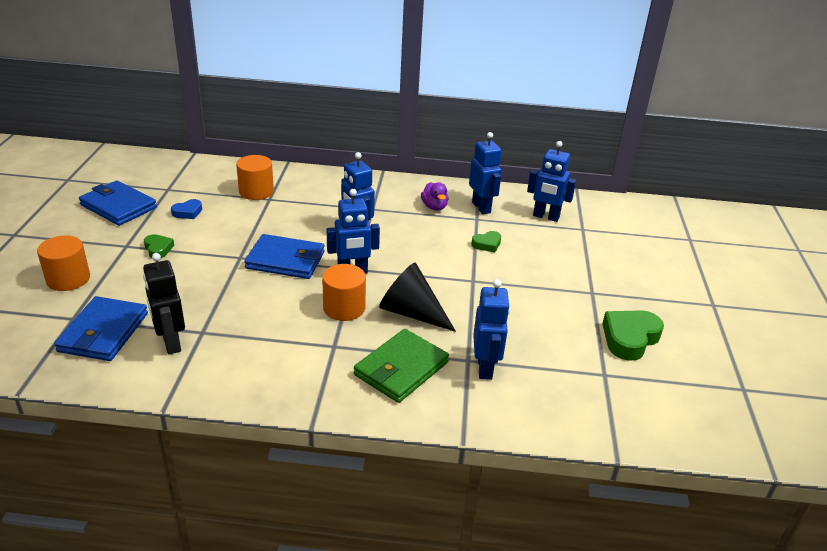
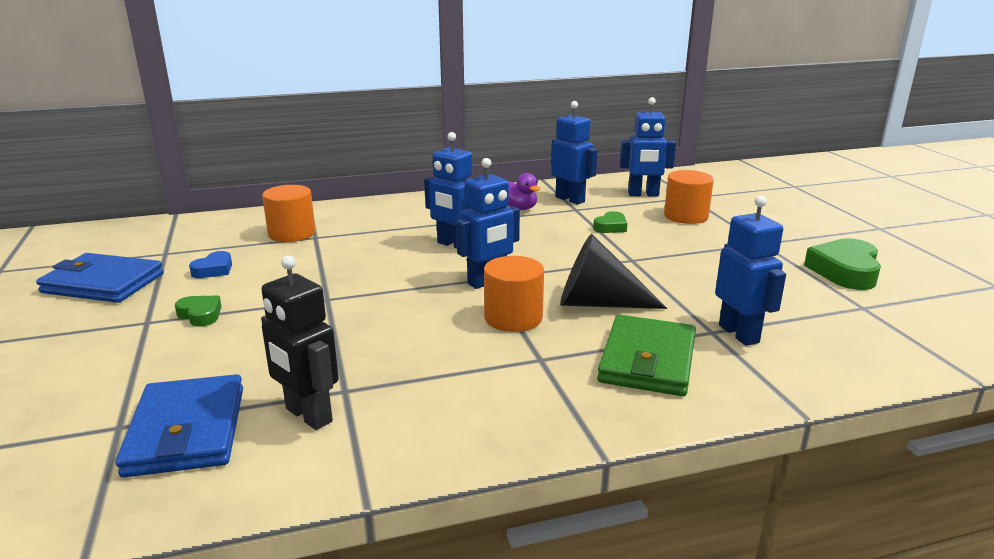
camera: 20 degrees left, 10 degrees down
(68, 279) = (77, 380): orange cylinder -> orange cylinder (686, 216)
(286, 260) = (392, 289): blue wallet -> none

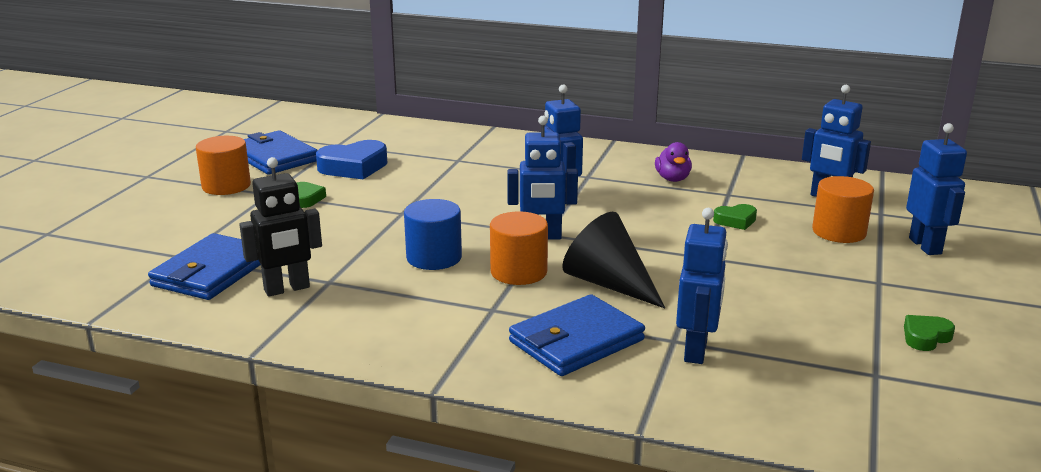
camera: 35 degrees right, 0 degrees up
(214, 270) = (354, 167): blue heart -> blue heart, size x1.83
(292, 233) = (444, 152): orange cylinder -> orange cylinder (226, 186)
(308, 415) = (287, 289): black robot -> black robot turned 105 degrees counterclockwise
(419, 330) = (434, 257): none -> blue cylinder
(570, 199) = (738, 183): blue robot -> blue robot (925, 246)
(647, 360) = (576, 341): green wallet -> blue wallet
(845, 271) = (925, 337): green heart -> green heart, size x0.55

